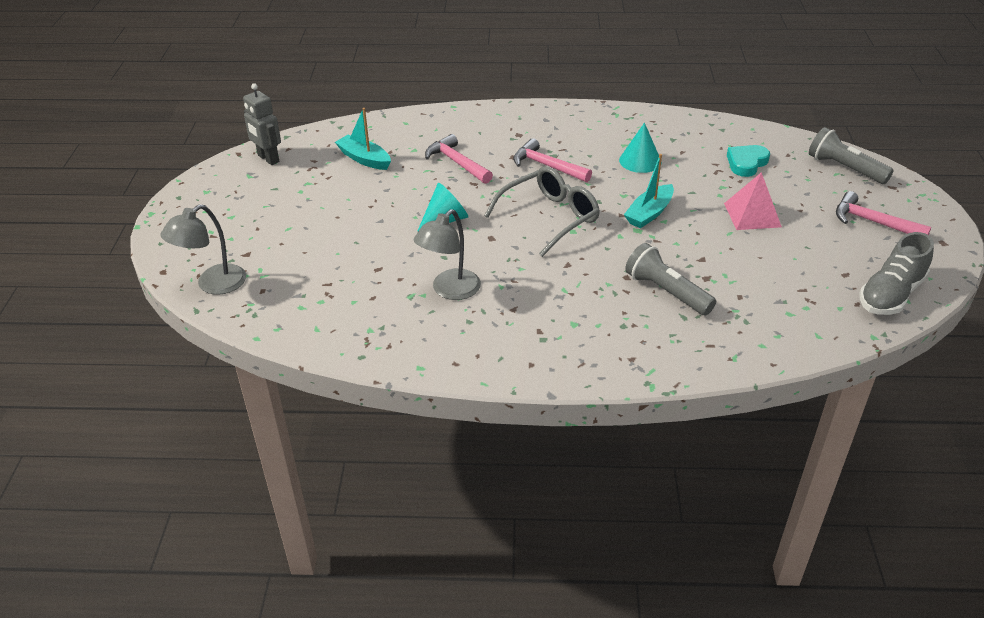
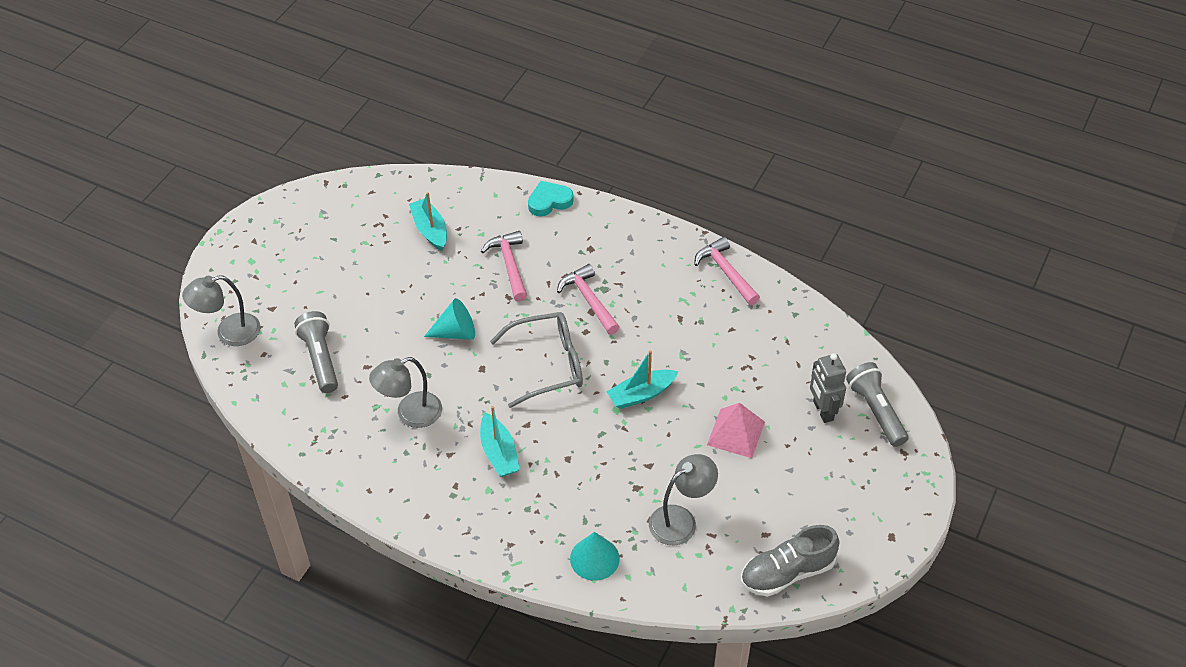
camera: 25 degrees right, 10 degrees up
(268, 159) = (347, 199): grey robot -> grey robot (822, 411)
(560, 293) = (499, 453): none -> turquoise boat
(640, 161) = (681, 326): turquoise cone -> turquoise cone (594, 558)
(666, 292) = (590, 488): grey flashlight -> grey flashlight (320, 359)
(746, 163) = (782, 367): turquoise heart -> turquoise heart (549, 201)
(766, 288) = (681, 520): none -> grey lamp
(872, 222) = (844, 486): pink hammer -> pink hammer (726, 272)

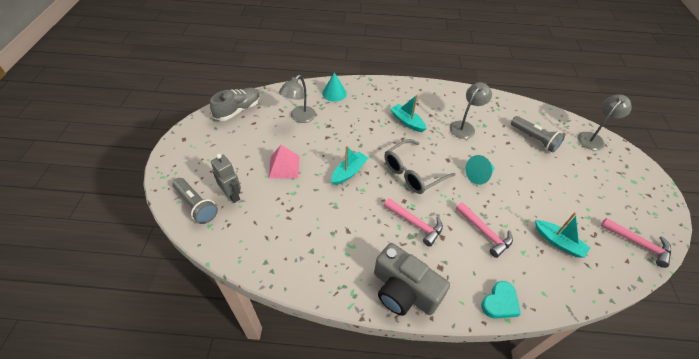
camera: 155 degrees right, 0 degrees up
(645, 240) = (404, 290): none -> grey camera
(726, 272) = (329, 282): pink hammer -> pink hammer (638, 244)

